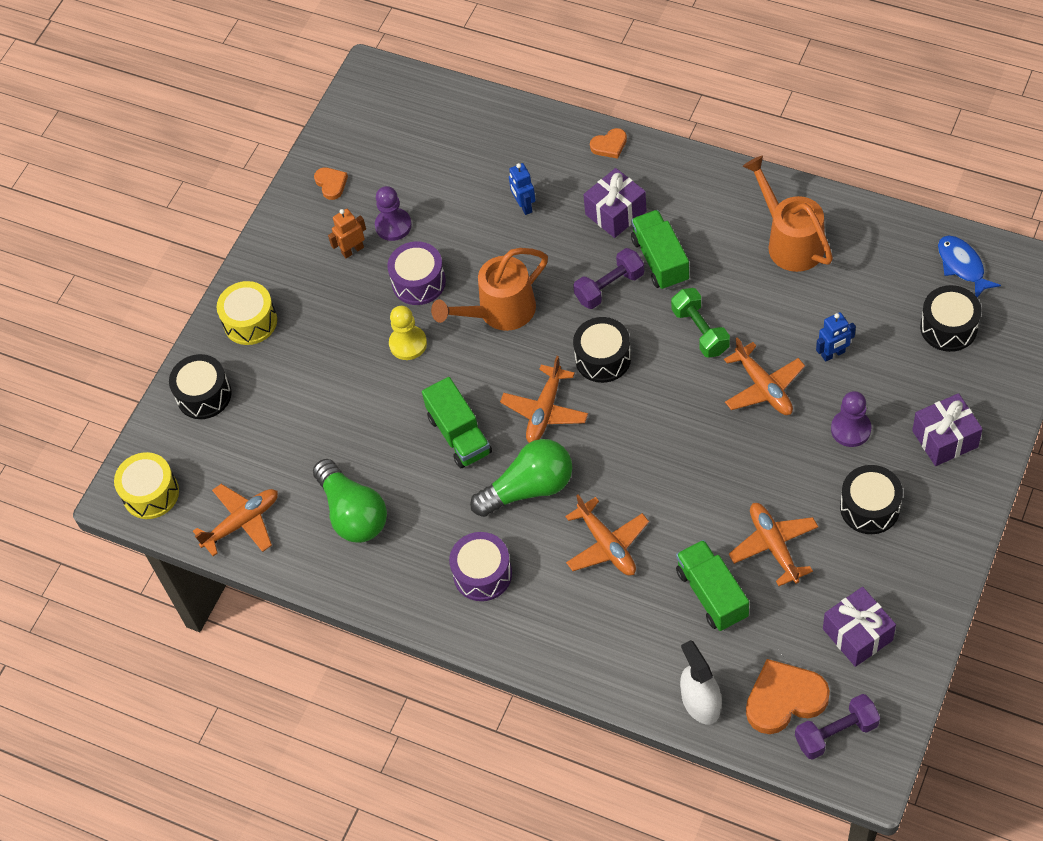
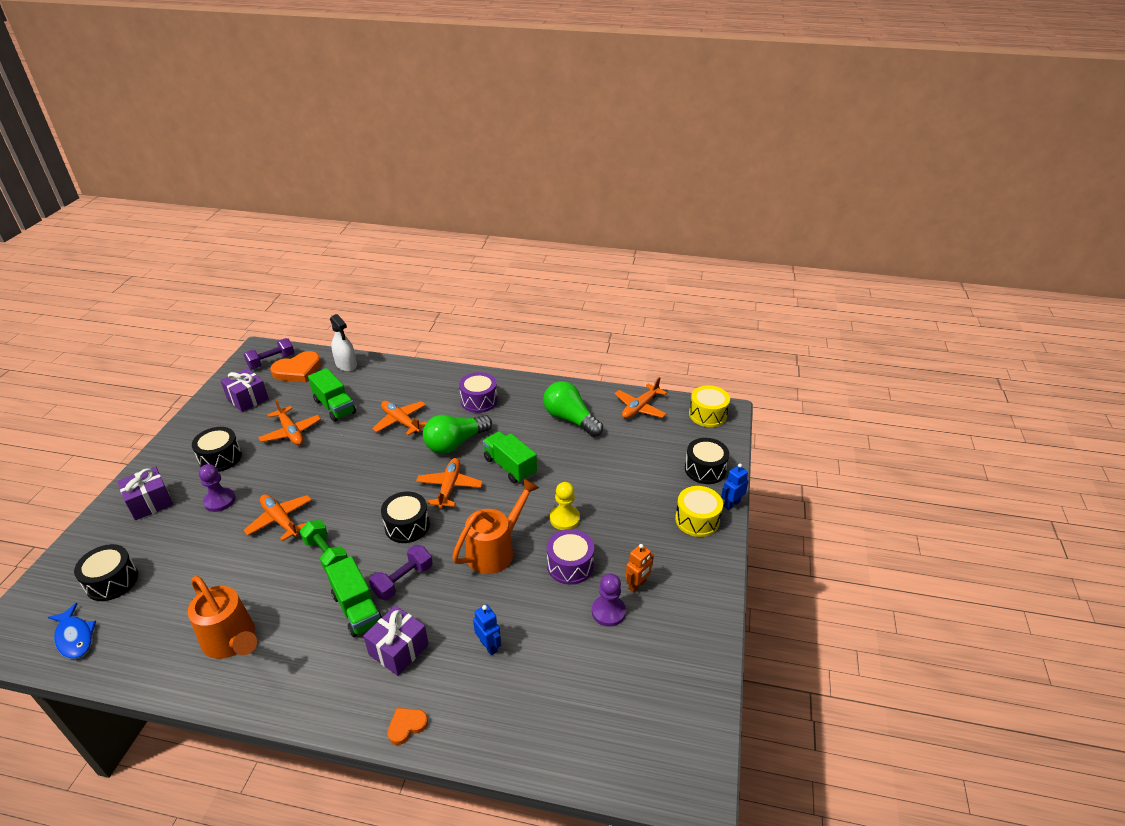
camera: 160 degrees right, 20 degrees down
(331, 184) = (683, 645): orange heart -> none
(833, 354) = (218, 550): blue robot -> blue robot (731, 504)

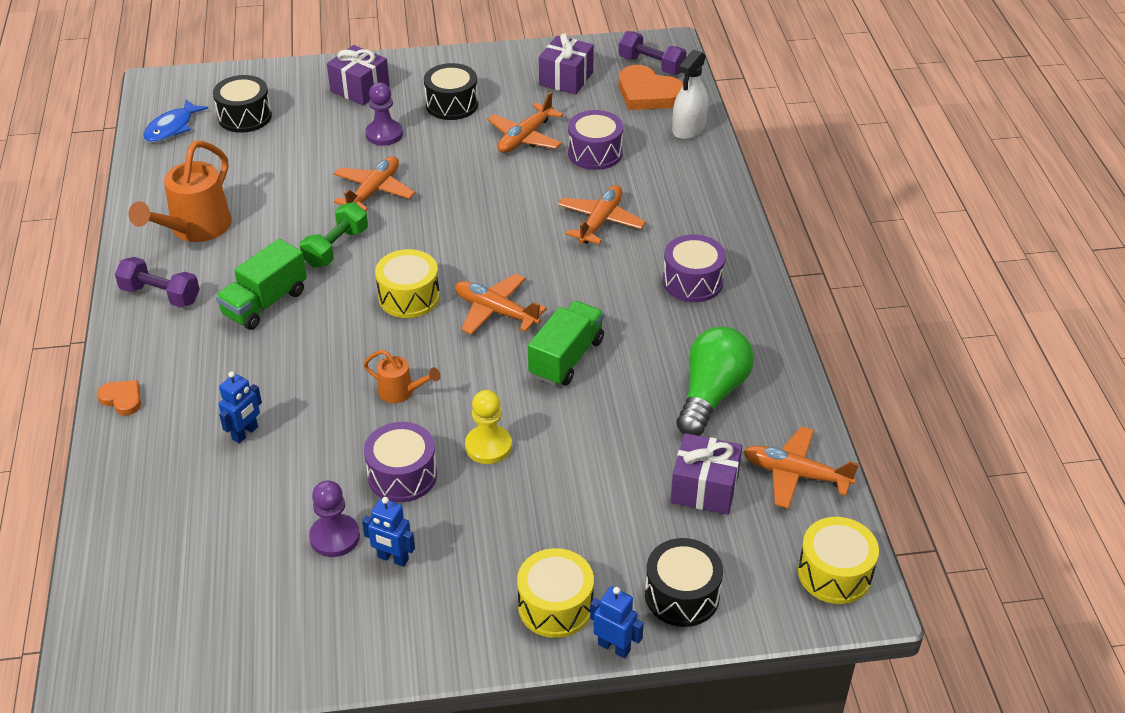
camera: 70 degrees right, 5 degrees up
(334, 406) = (595, 153): green truck -> purple drum
(398, 649) = (219, 357): purple gift -> purple gift (704, 488)
(403, 580) = (320, 325): purple dumbbell -> purple dumbbell (160, 295)
(407, 526) = (409, 297): black drum -> yellow drum
(449, 487) = (495, 311): orange plane -> orange plane turned 135 degrees counterclockwise
(455, 443) = (585, 288): green light bulb -> none
(495, 550) = (401, 392): orange watering can -> orange watering can, size x0.52
(637, 585) = (393, 558): orange robot -> blue robot

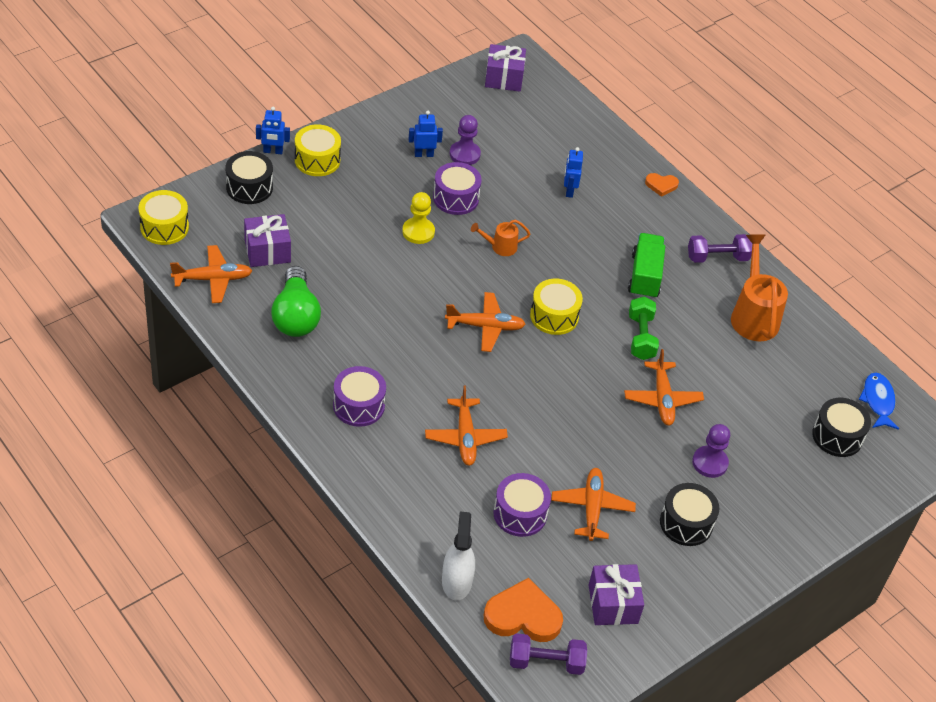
camera: 145 degrees right, 5 degrees up
(360, 89) = (780, 509): purple gift -> purple gift (504, 78)
(566, 358) = (411, 308): green truck -> none

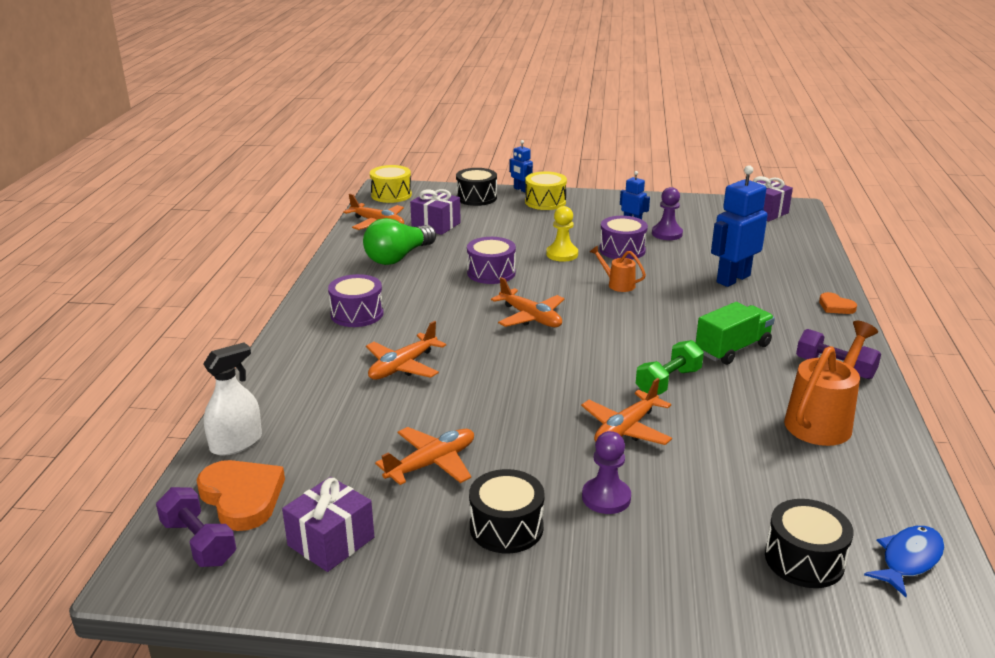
camera: 50 degrees right, 20 degrees down
(520, 514) = (363, 432): purple drum -> purple drum (491, 273)
(554, 316) = (602, 336): yellow drum -> none
(569, 191) = (732, 279): blue robot -> blue robot, size x1.89

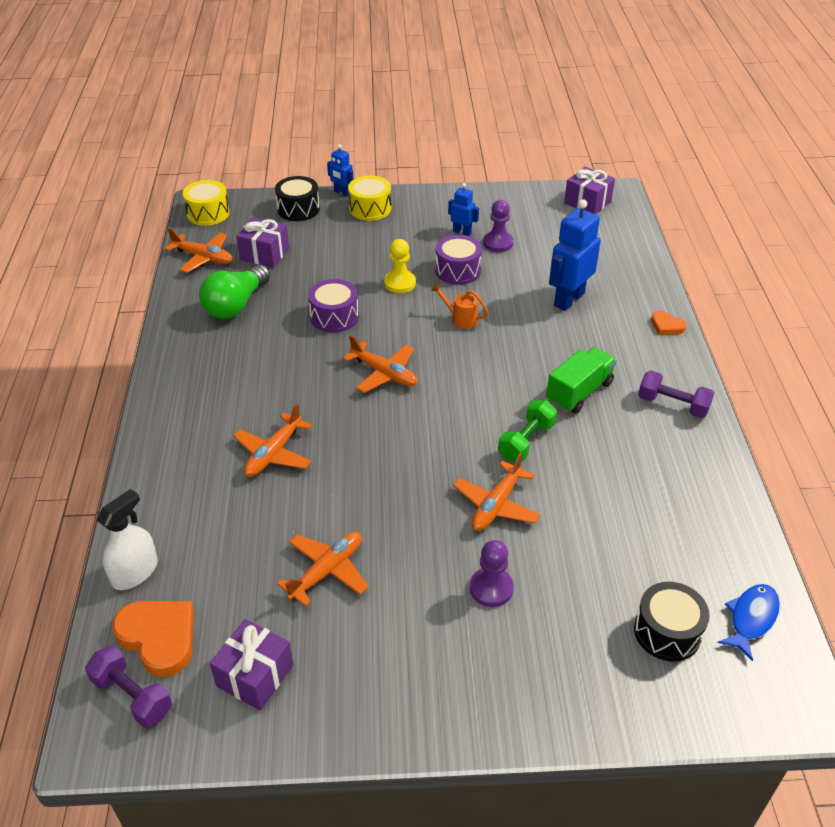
camera: 10 degrees left, 15 degrees up
(357, 314) = (212, 389): purple drum -> none
(506, 527) = (409, 635): black drum -> none
(823, 420) = (668, 471): orange watering can -> none

